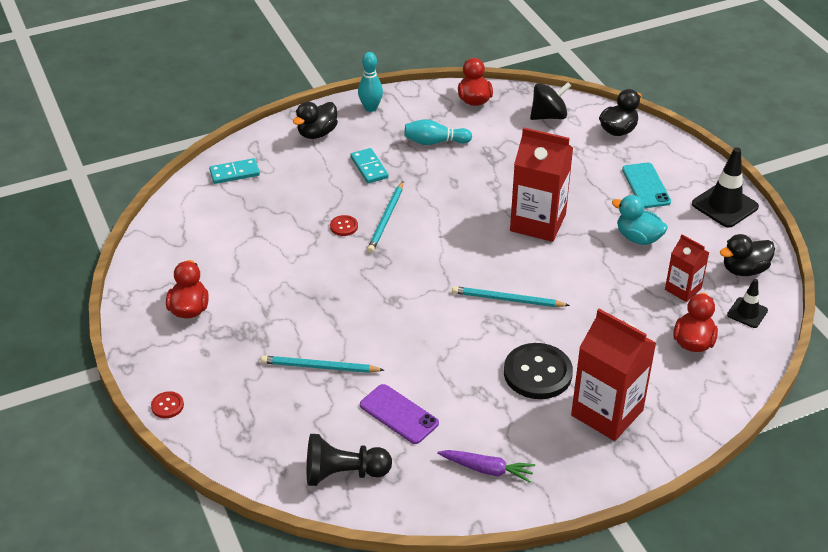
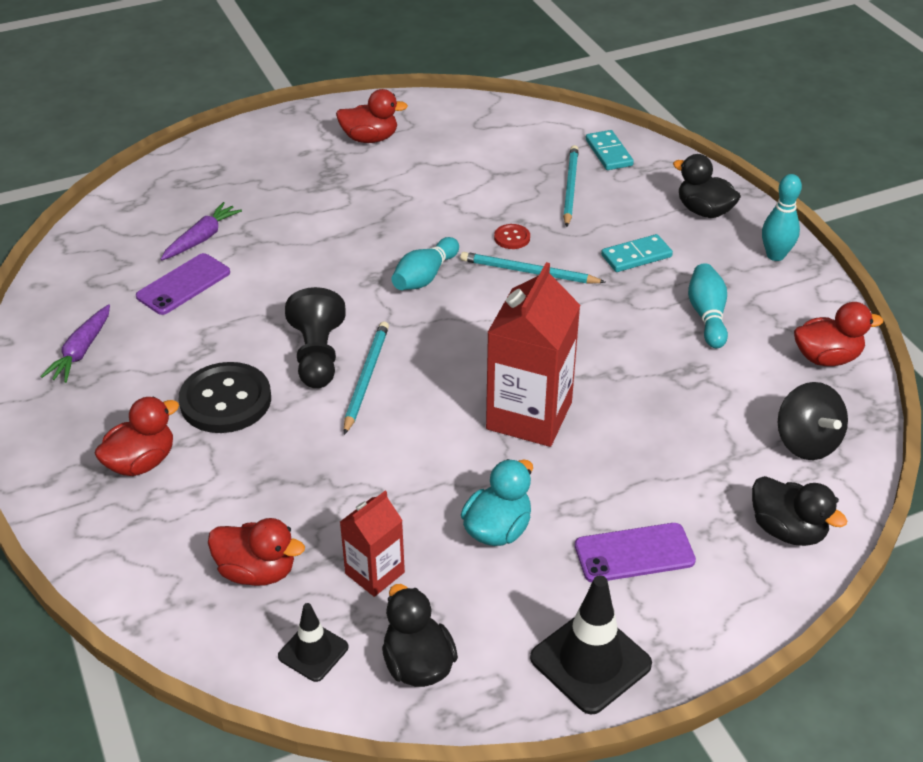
camera: 90 degrees right, 0 degrees up
(167, 406) = (232, 136): red button -> none
(319, 367) = (268, 227): turquoise pencil -> turquoise pencil (570, 187)
(334, 409) = (202, 238): none -> purple carrot
(343, 473) = (109, 247): black pawn -> black pawn (317, 355)
(391, 272) = (425, 277): none -> turquoise bowling pin
(607, 413) = (141, 462): red carton -> red duck
(646, 186) = (634, 553): turquoise phone -> purple phone

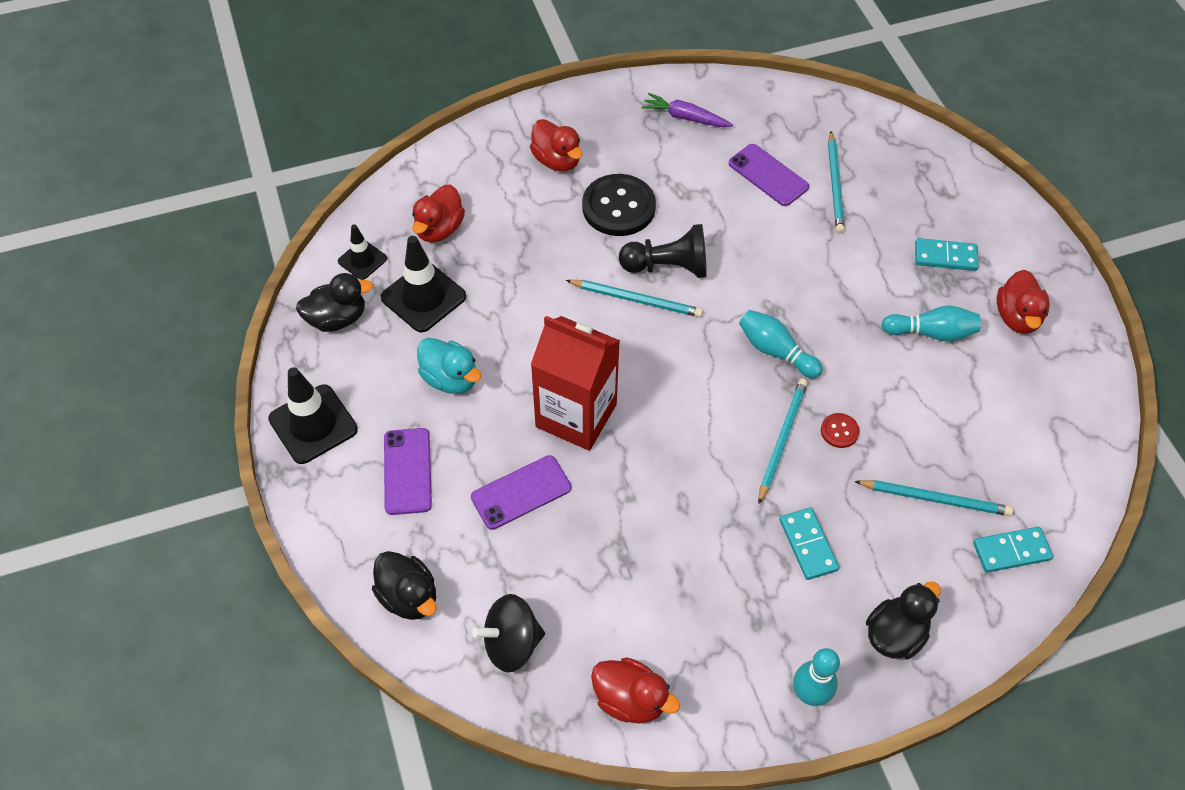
camera: 95 degrees right, 15 degrees up
(202, 238) = (835, 185): purple carrot -> turquoise pencil
(300, 173) = (945, 257): none -> turquoise domino
(375, 573) = (423, 297): red carton -> black traffic cone
(635, 451) = (521, 492): none -> purple phone
(707, 315) = (705, 595): turquoise bowling pin -> turquoise bowling pin (931, 332)
(787, 530) = (409, 596): black duck -> black duck turned 90 degrees counterclockwise
(826, 358) = (630, 699): red duck -> red duck turned 60 degrees counterclockwise

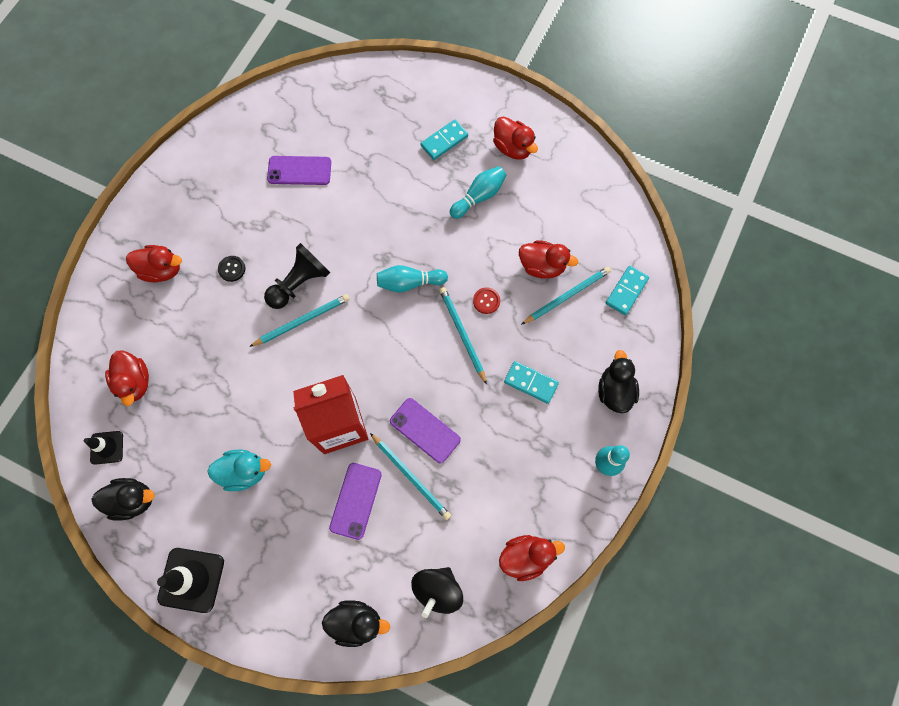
camera: 45 degrees left, 15 degrees up
(337, 318) = (133, 500): black duck -> black duck turned 60 degrees clockwise
(407, 471) = (278, 552): purple phone -> purple phone (425, 430)
(423, 297) = (173, 436): black traffic cone -> none
(618, 207) = (232, 269): black button -> black button, size x0.46
(685, 117) = (212, 172): purple carrot -> none
(835, 185) = (343, 145): turquoise pencil -> turquoise pencil (411, 477)
(935, 449) = (542, 266): none -> red duck

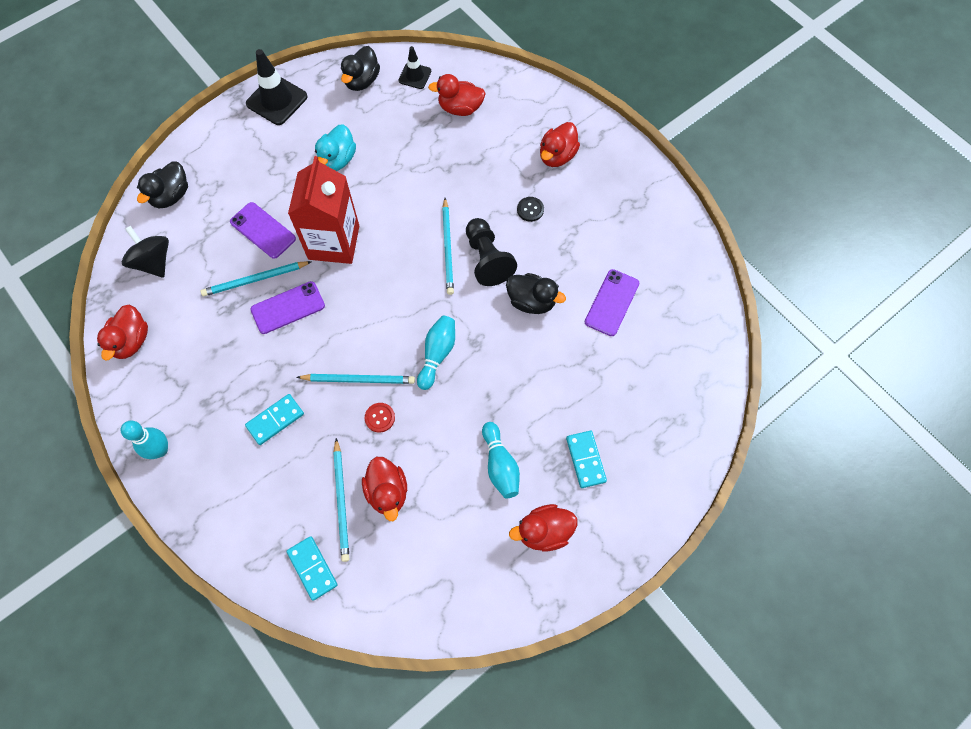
camera: 115 degrees right, 5 degrees down
(542, 266) = (387, 492): red duck -> red duck turned 60 degrees counterclockwise
(614, 391) = (220, 497): black duck -> black duck (531, 301)

